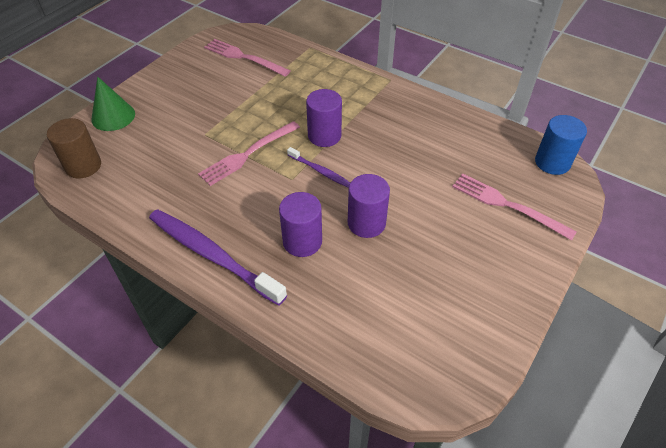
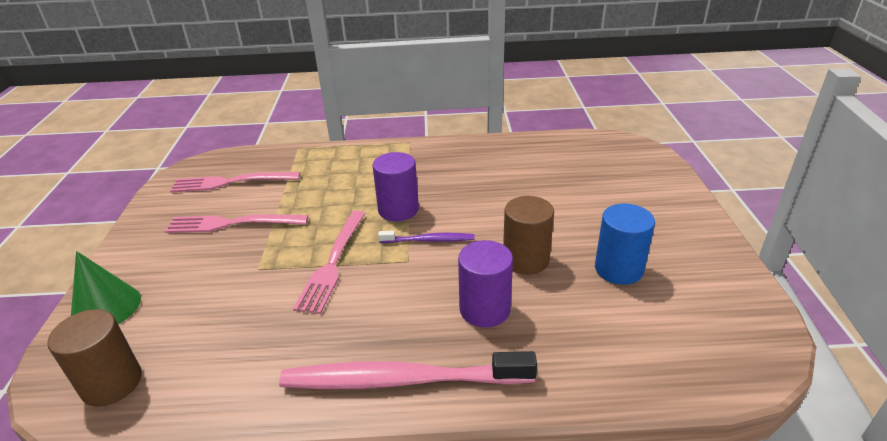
camera: 35 degrees left, 15 degrees down
(212, 255) = (401, 380): purple toothbrush -> pink toothbrush
(366, 223) = (526, 260): purple cylinder -> brown cylinder
(506, 205) = (618, 187): pink fork -> pink fork (231, 224)
(552, 162) = (612, 144): blue cylinder -> blue cylinder (618, 269)

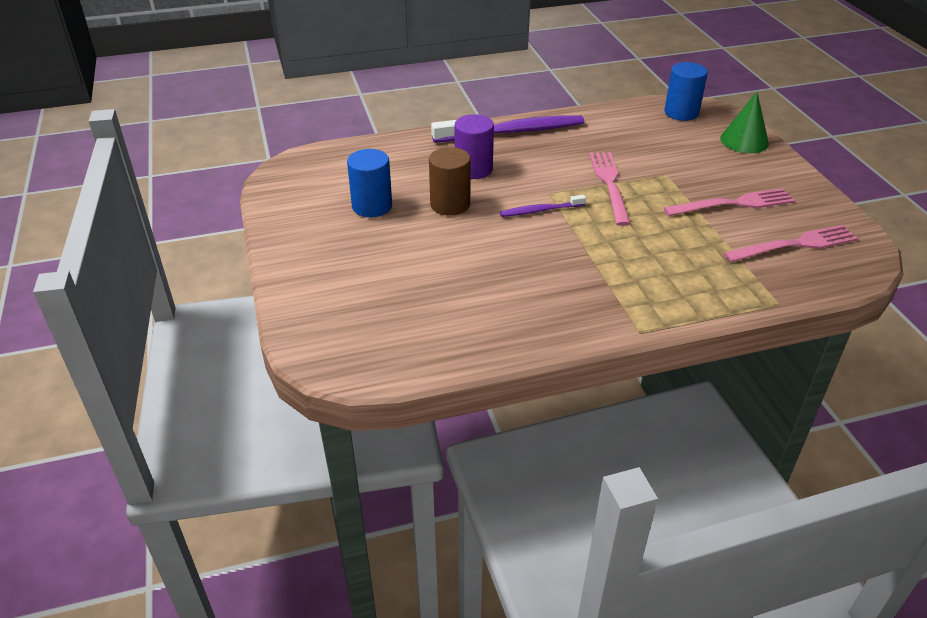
camera: 165 degrees right, 5 degrees up
(112, 383) = (681, 113): brown cylinder -> blue cylinder
(398, 210) = (587, 235): purple cylinder -> none
(401, 380) = (512, 132): pink toothbrush -> purple toothbrush

